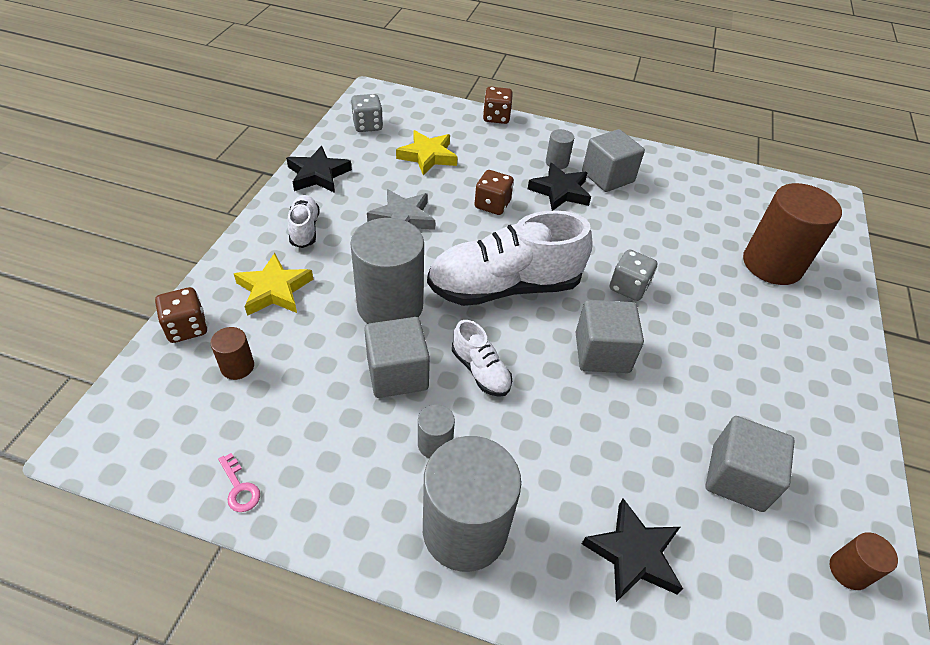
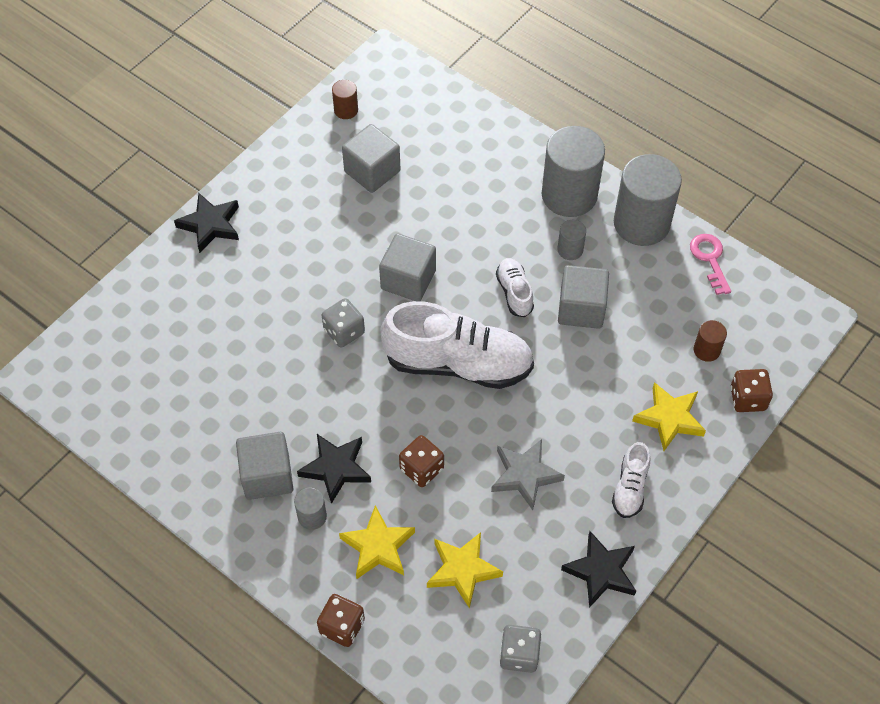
camera: 155 degrees left, 10 degrees up
(239, 488) = (710, 259): pink key -> pink key, size x1.53
(390, 305) = (569, 373): grey cylinder -> grey cylinder (641, 223)
(497, 156) = (378, 546): none -> yellow star
(633, 554) = (470, 153): black star -> black star (210, 225)
(772, 264) = (188, 317): brown cylinder -> none

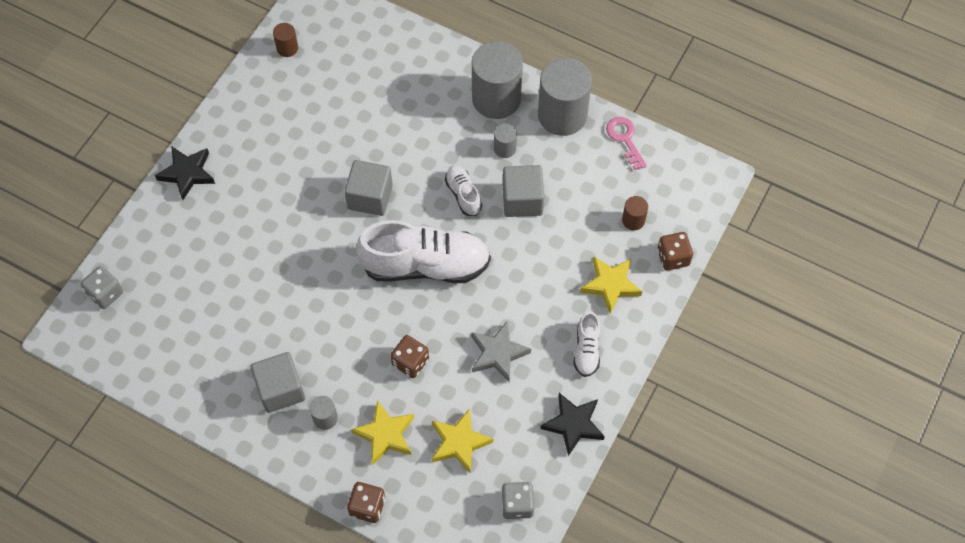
camera: 10 degrees left, 5 degrees up
(336, 468) = (338, 373): black star -> none
(344, 331) = (323, 252): grey dice -> grey dice (105, 293)
(372, 171) = (321, 102): grey cube -> none

